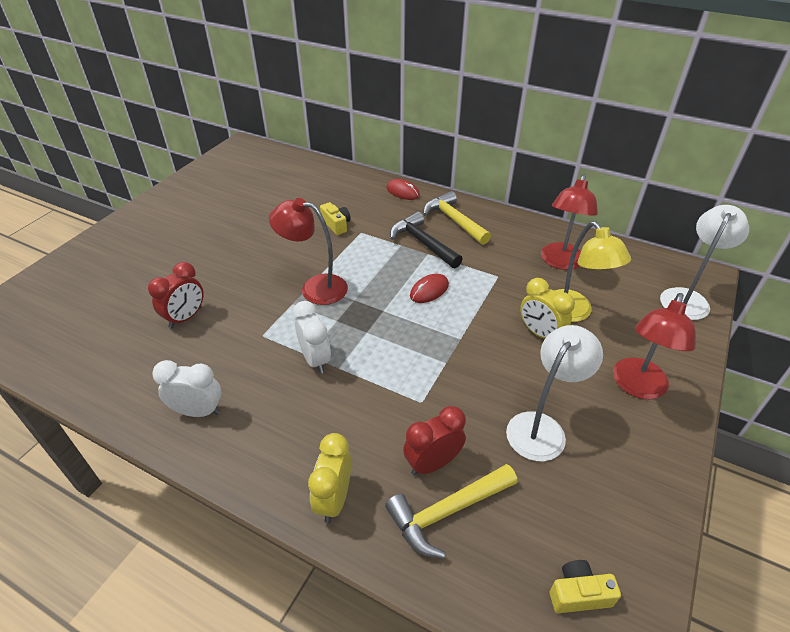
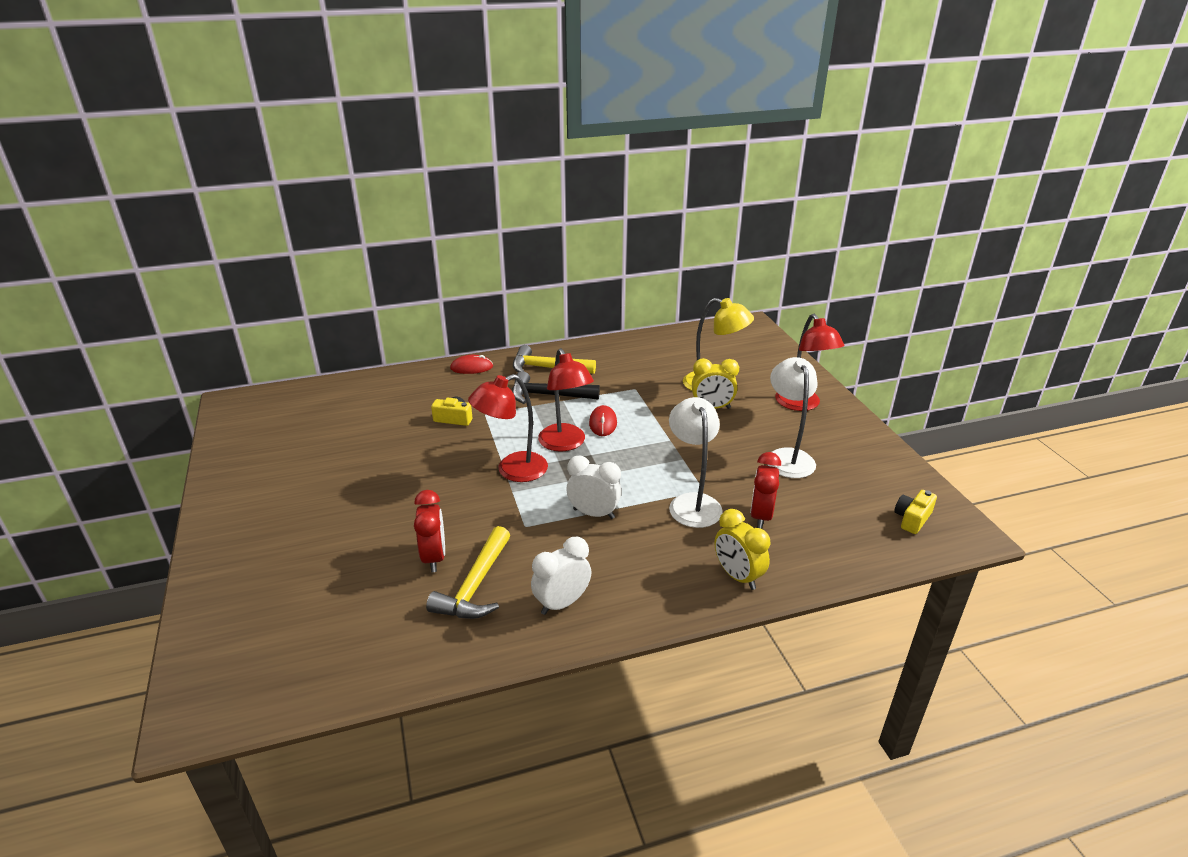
camera: 45 degrees left, 10 degrees down
(447, 512) = (805, 533): yellow hammer -> yellow hammer (475, 586)
(560, 262) = (661, 359): red lamp -> red lamp (565, 444)
(687, 298) = (760, 341): white lamp -> white lamp (692, 502)

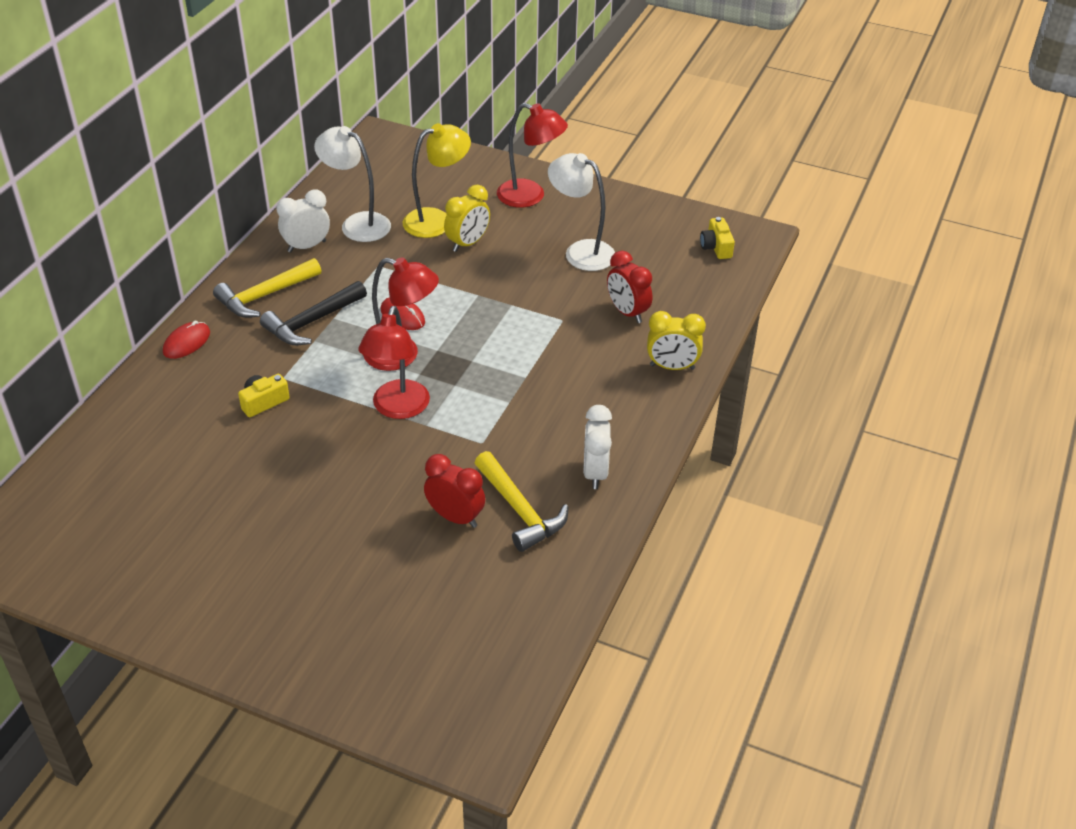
camera: 50 degrees left, 10 degrees up
(594, 514) = (515, 395): white clock -> white clock (307, 246)
(692, 502) = (569, 335): white lamp -> white lamp (357, 224)

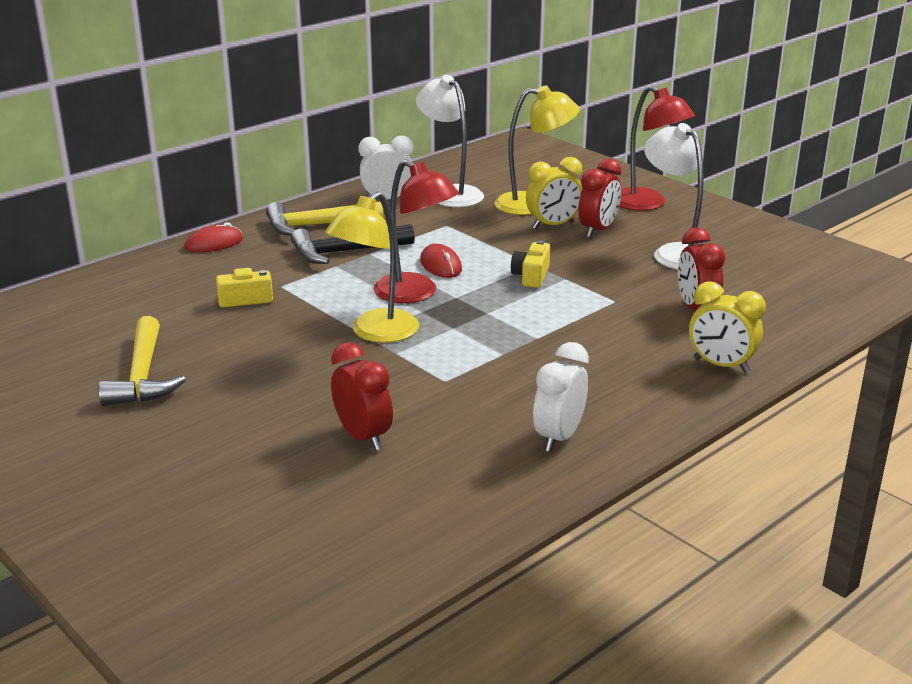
camera: 25 degrees right, 15 degrees down
(397, 408) = (376, 333): red lamp -> yellow lamp
(507, 240) = (598, 230): none -> red clock
(520, 510) = (442, 449): yellow hammer -> yellow hammer (143, 376)
(716, 247) = (842, 277): yellow camera -> yellow camera (531, 276)

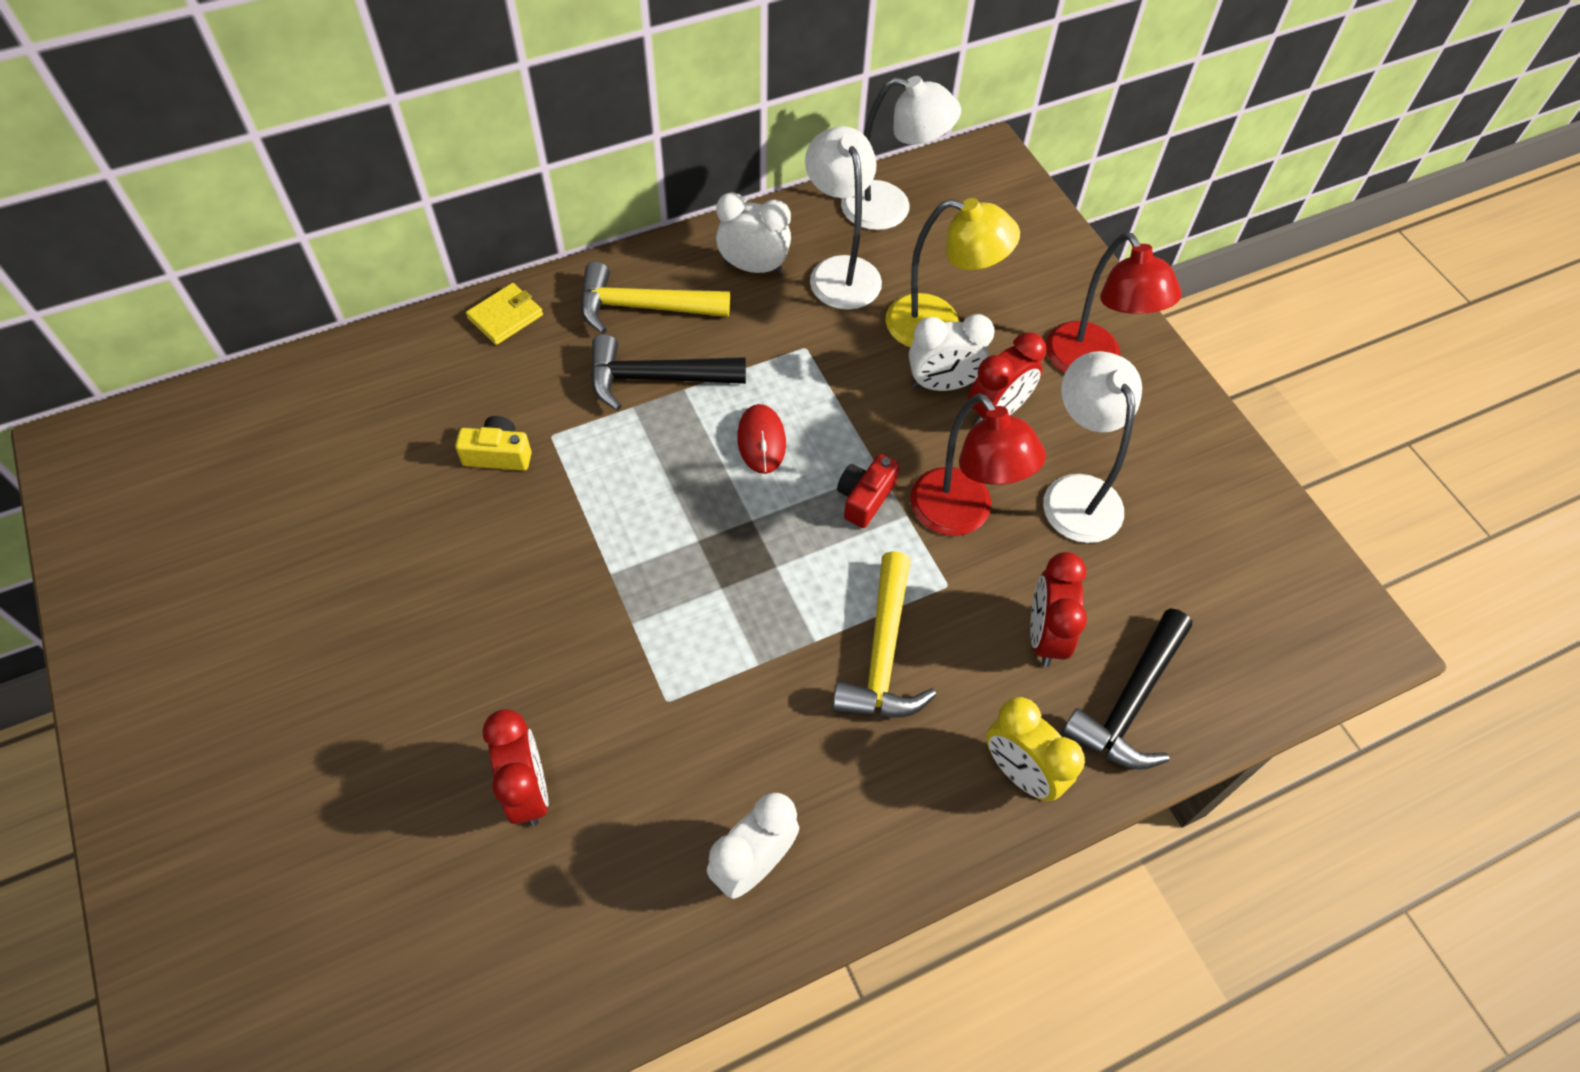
camera: 15 degrees right, 30 degrees up
(143, 376) = (328, 587): yellow hammer -> yellow hammer (883, 655)
(214, 243) = (505, 316): red mouse -> yellow wallet
(376, 333) = (624, 573): yellow lamp -> none
(415, 294) = (704, 498): red lamp -> red lamp (961, 515)
(468, 166) = (890, 209): none -> white lamp
(531, 276) = (865, 498): yellow camera -> red camera
(553, 225) = (942, 384): yellow clock -> white clock
(773, 326) = (1130, 703): none -> black hammer

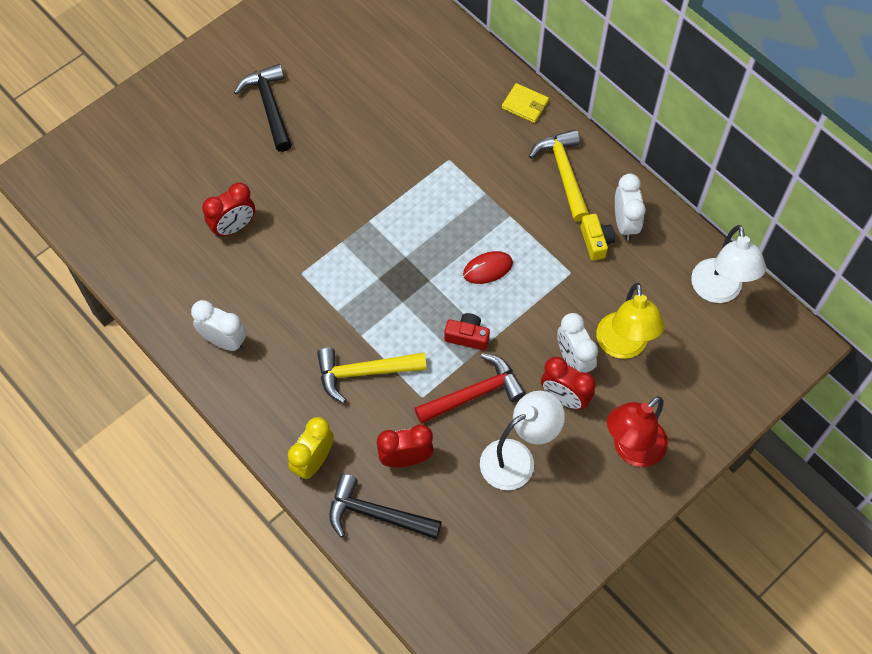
camera: 75 degrees right, 5 degrees up
(498, 454) = (425, 139): yellow camera -> yellow camera (596, 242)
(655, 379) = (511, 198): black hammer -> black hammer (269, 106)
(840, 271) = (645, 275): white lamp -> none
(961, 515) = (474, 393): red lamp -> red hammer

